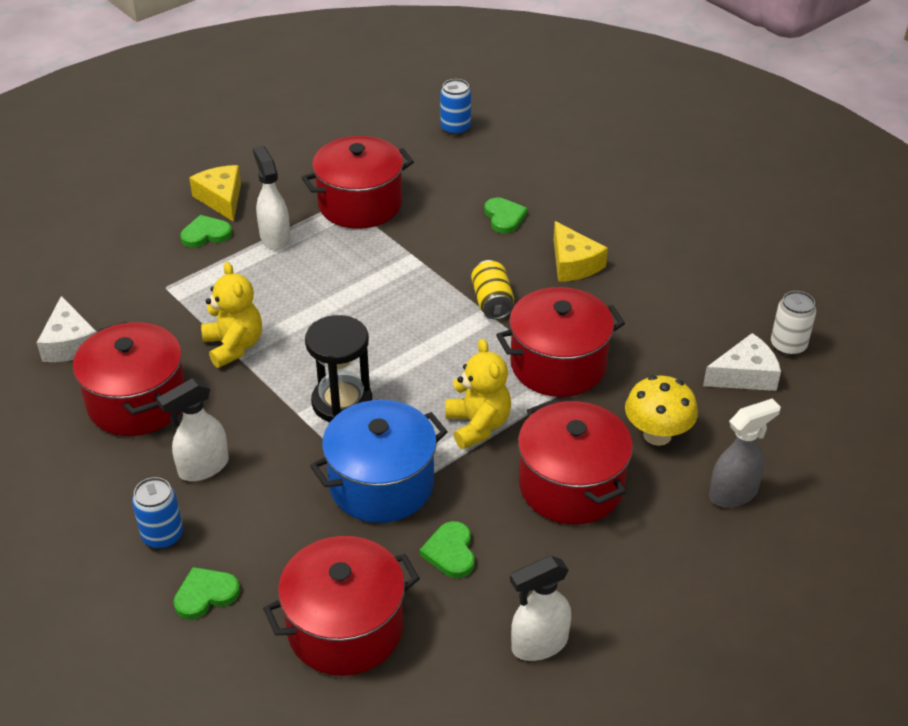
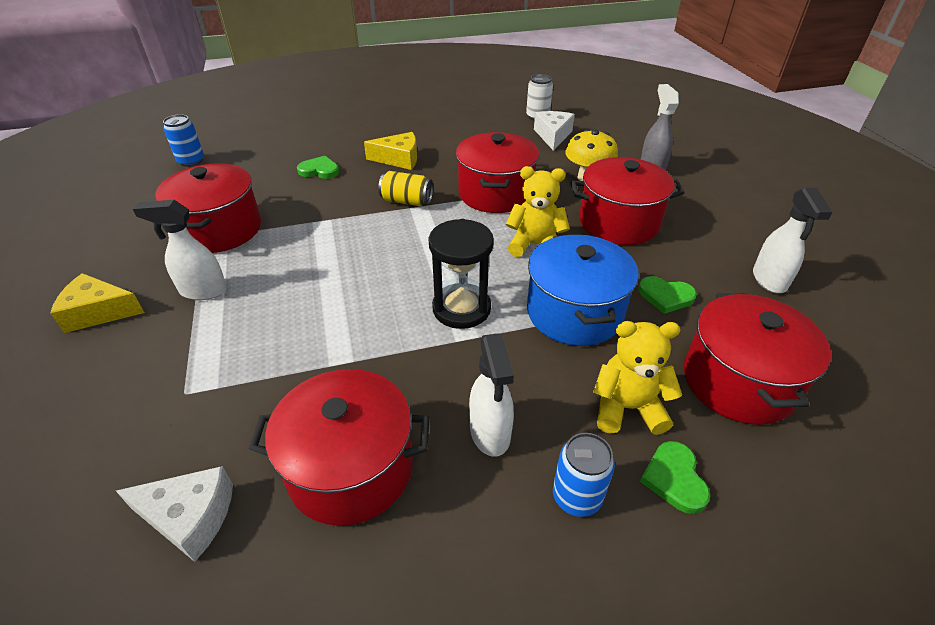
camera: 65 degrees left, 0 degrees up
(206, 234) = (138, 338): green heart -> none
(234, 346) = (329, 361): yellow teddy bear -> yellow teddy bear (627, 408)

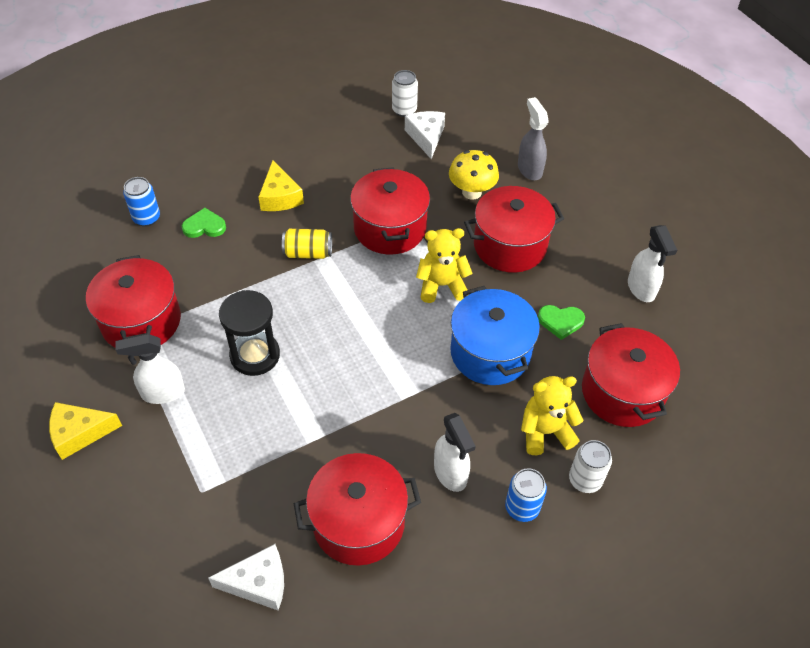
camera: 15 degrees left, 10 degrees up
(191, 161) = (60, 236): blue can -> blue can (146, 218)
(399, 159) = (280, 197): yellow cheese -> yellow cheese turned 90 degrees clockwise
(461, 308) = (397, 367): black hourglass -> black hourglass (255, 355)
(674, 478) = (585, 480): green heart -> white can

